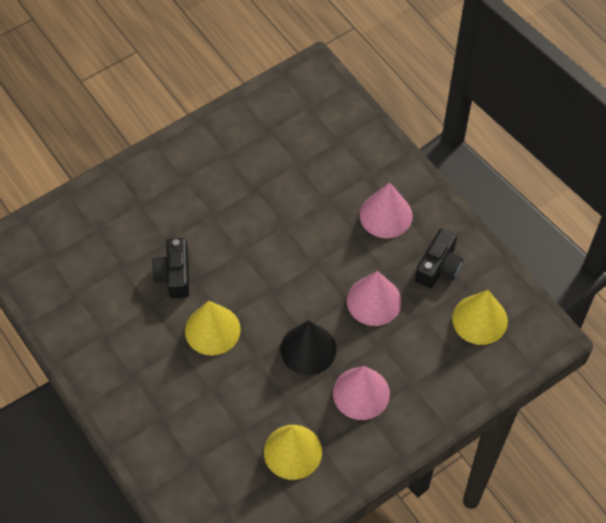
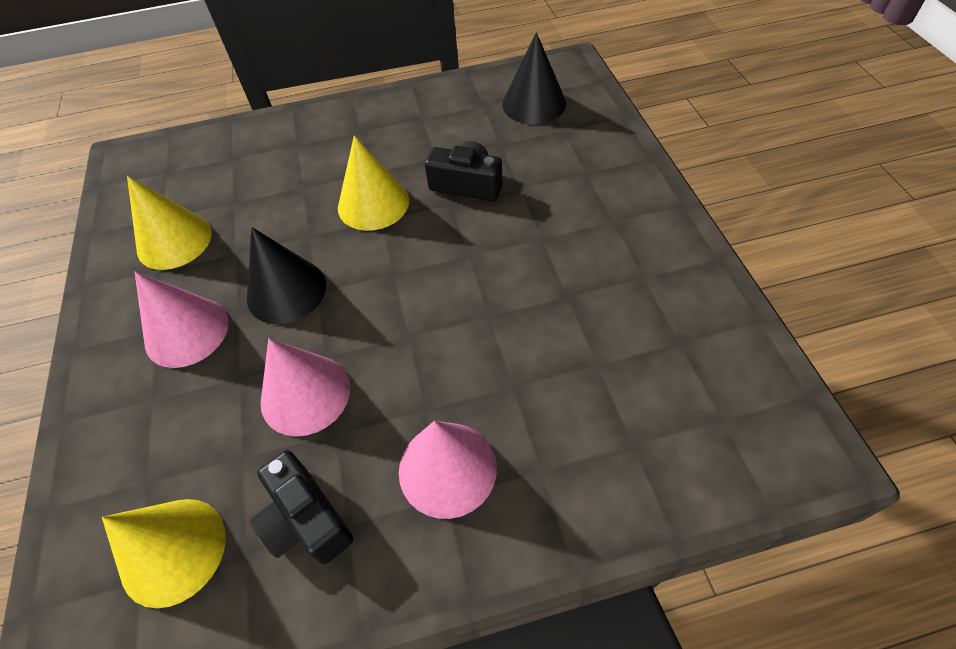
camera: 115 degrees right, 5 degrees down
(66, 258) = (534, 103): none -> black cone

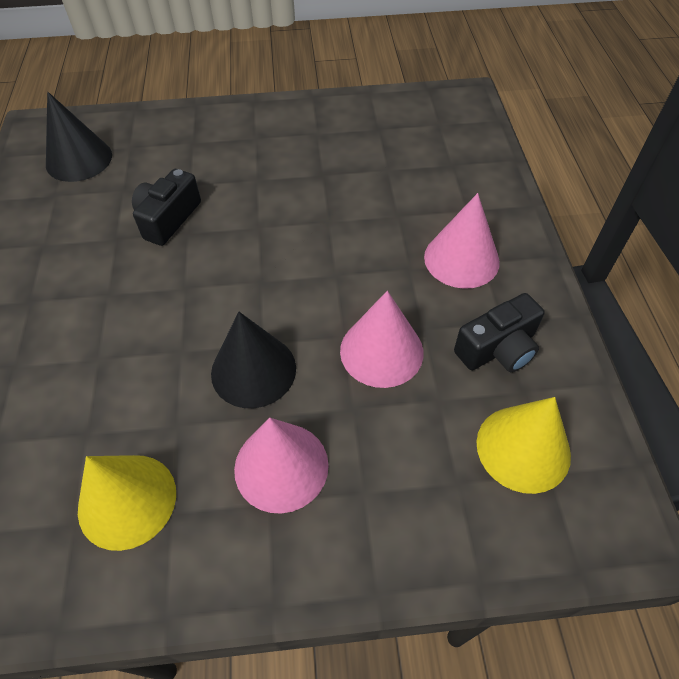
camera: 85 degrees left, 0 degrees up
(373, 204) = (159, 293): yellow cone -> none

